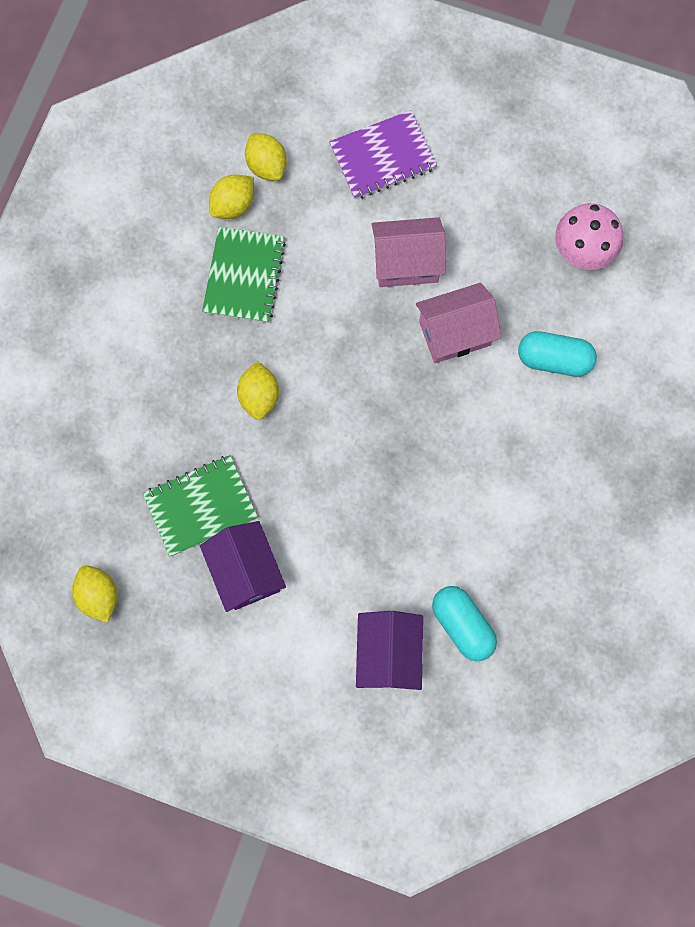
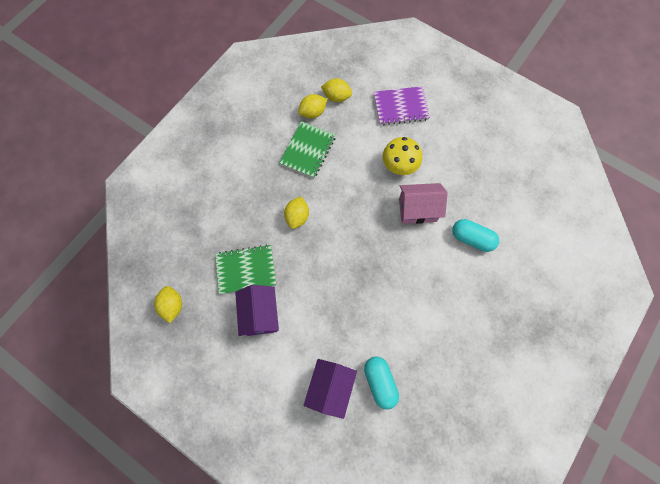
camera: 15 degrees right, 5 degrees down
(267, 165) = (336, 97): yellow lemon -> yellow lemon turned 60 degrees counterclockwise
(406, 263) = (399, 165): pink house -> yellow mushroom
(583, 249) = (502, 182): pink mushroom -> none

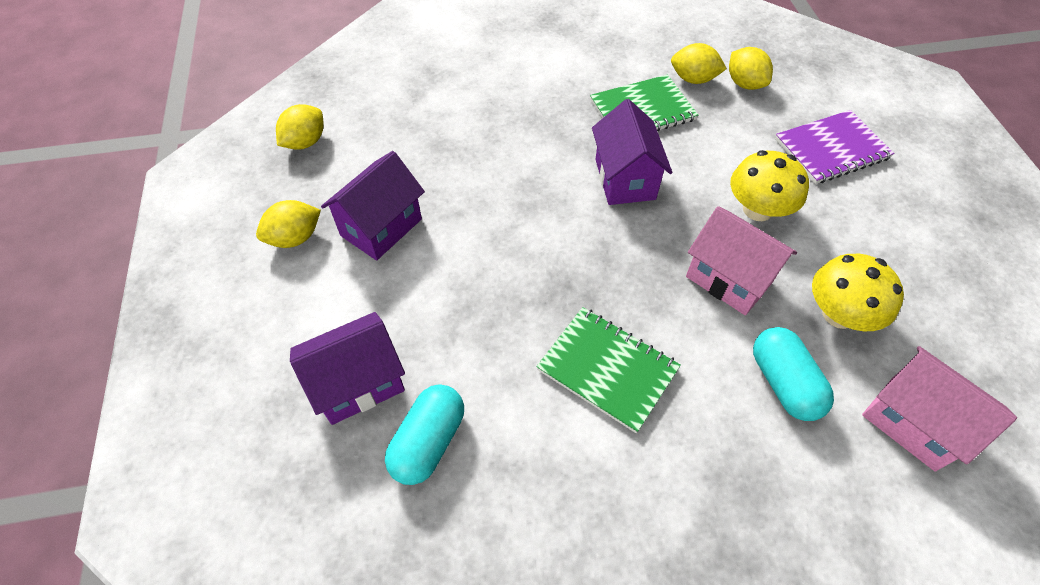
camera: 45 degrees right, 15 degrees down
(246, 270) = (423, 170): green notebook -> green notebook (607, 369)
(297, 217) = (548, 165): yellow lemon -> yellow lemon (295, 238)
(335, 196) = (625, 179): none -> purple house
(400, 107) = (831, 149): purple notebook -> purple notebook turned 60 degrees counterclockwise
(466, 190) = (839, 314): none -> yellow mushroom
(521, 216) = (912, 422): none -> pink house

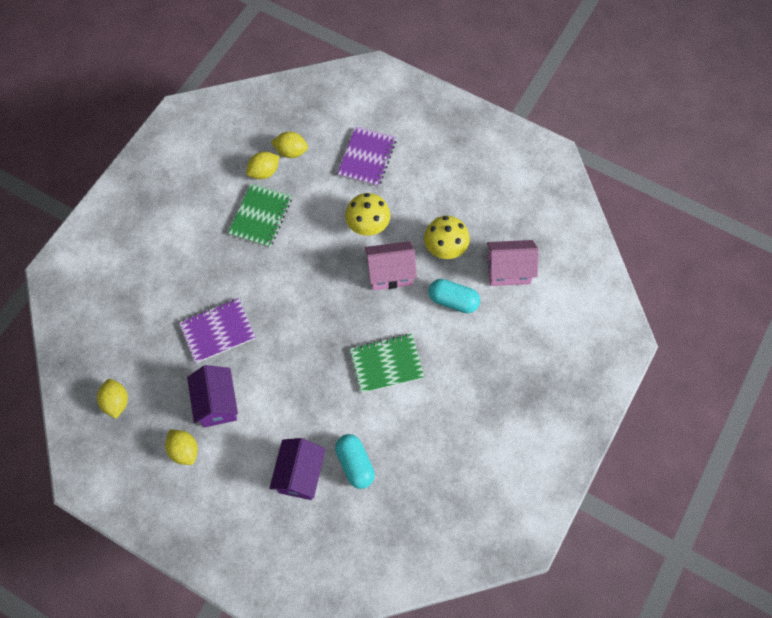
camera: 50 degrees left, 10 degrees up
(295, 238) = (184, 450): yellow lemon -> yellow lemon turned 45 degrees counterclockwise
(470, 167) = (217, 331): none -> purple notebook
(625, 179) = (296, 265): purple house -> none

